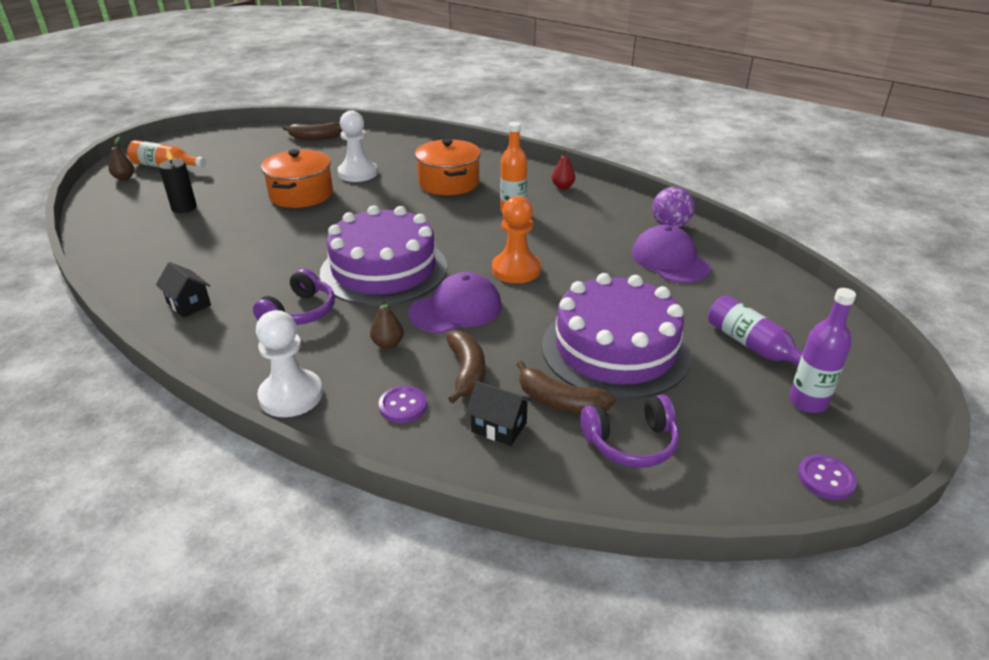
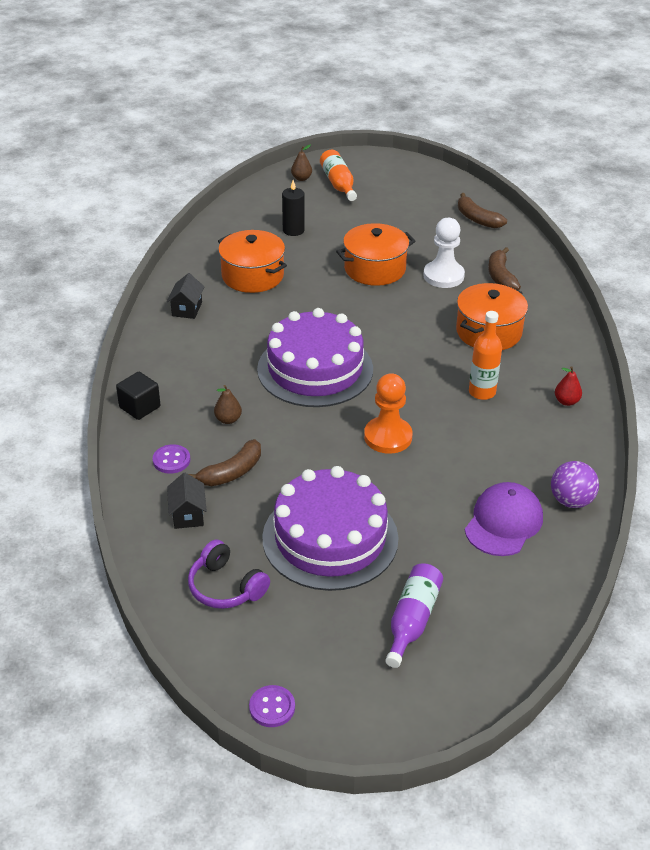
camera: 55 degrees right, 5 degrees up
(207, 250) = (252, 276): none -> orange pot
(291, 395) = (140, 407): white pawn -> black cube
(300, 312) = (224, 360): purple headphones -> none
(456, 309) = (300, 431): purple cap -> none
(560, 401) = (240, 533): brown banana -> brown banana (501, 277)
(807, 402) = (361, 675): purple bottle -> none

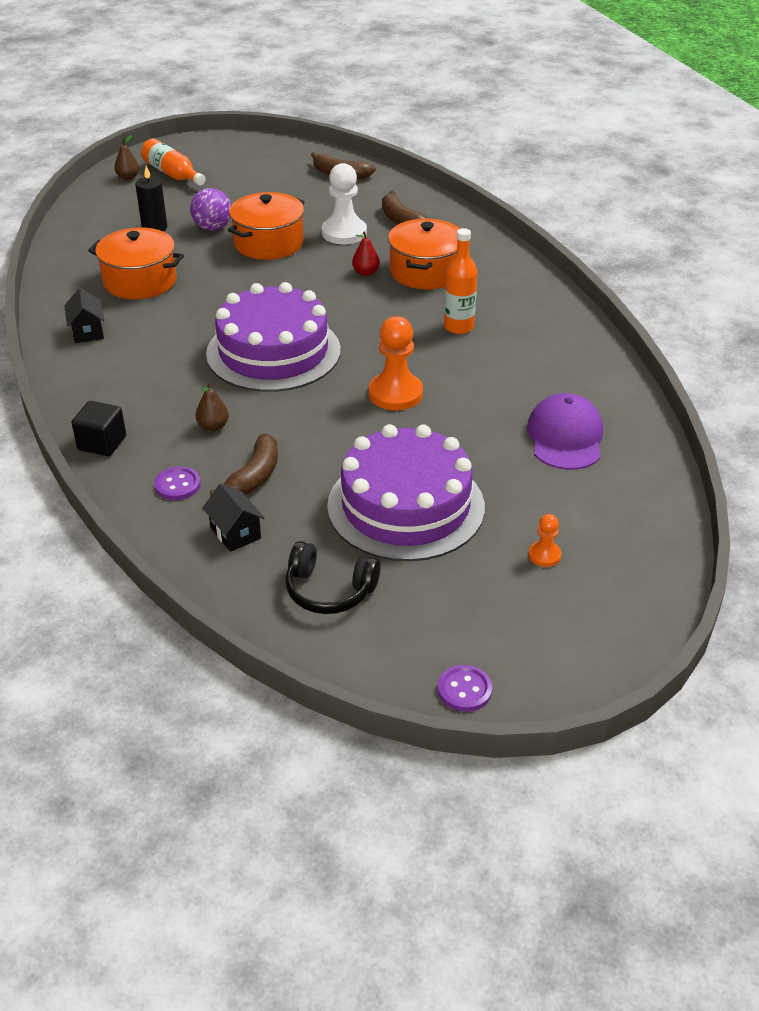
camera: 25 degrees left, 0 degrees up
(225, 587) = (329, 590): purple headphones -> black headphones
(412, 620) = (544, 555): purple bottle -> orange pawn
(566, 401) = (544, 313): red pear -> red pear (366, 272)
(571, 501) = (613, 398): purple ball -> purple ball (212, 228)

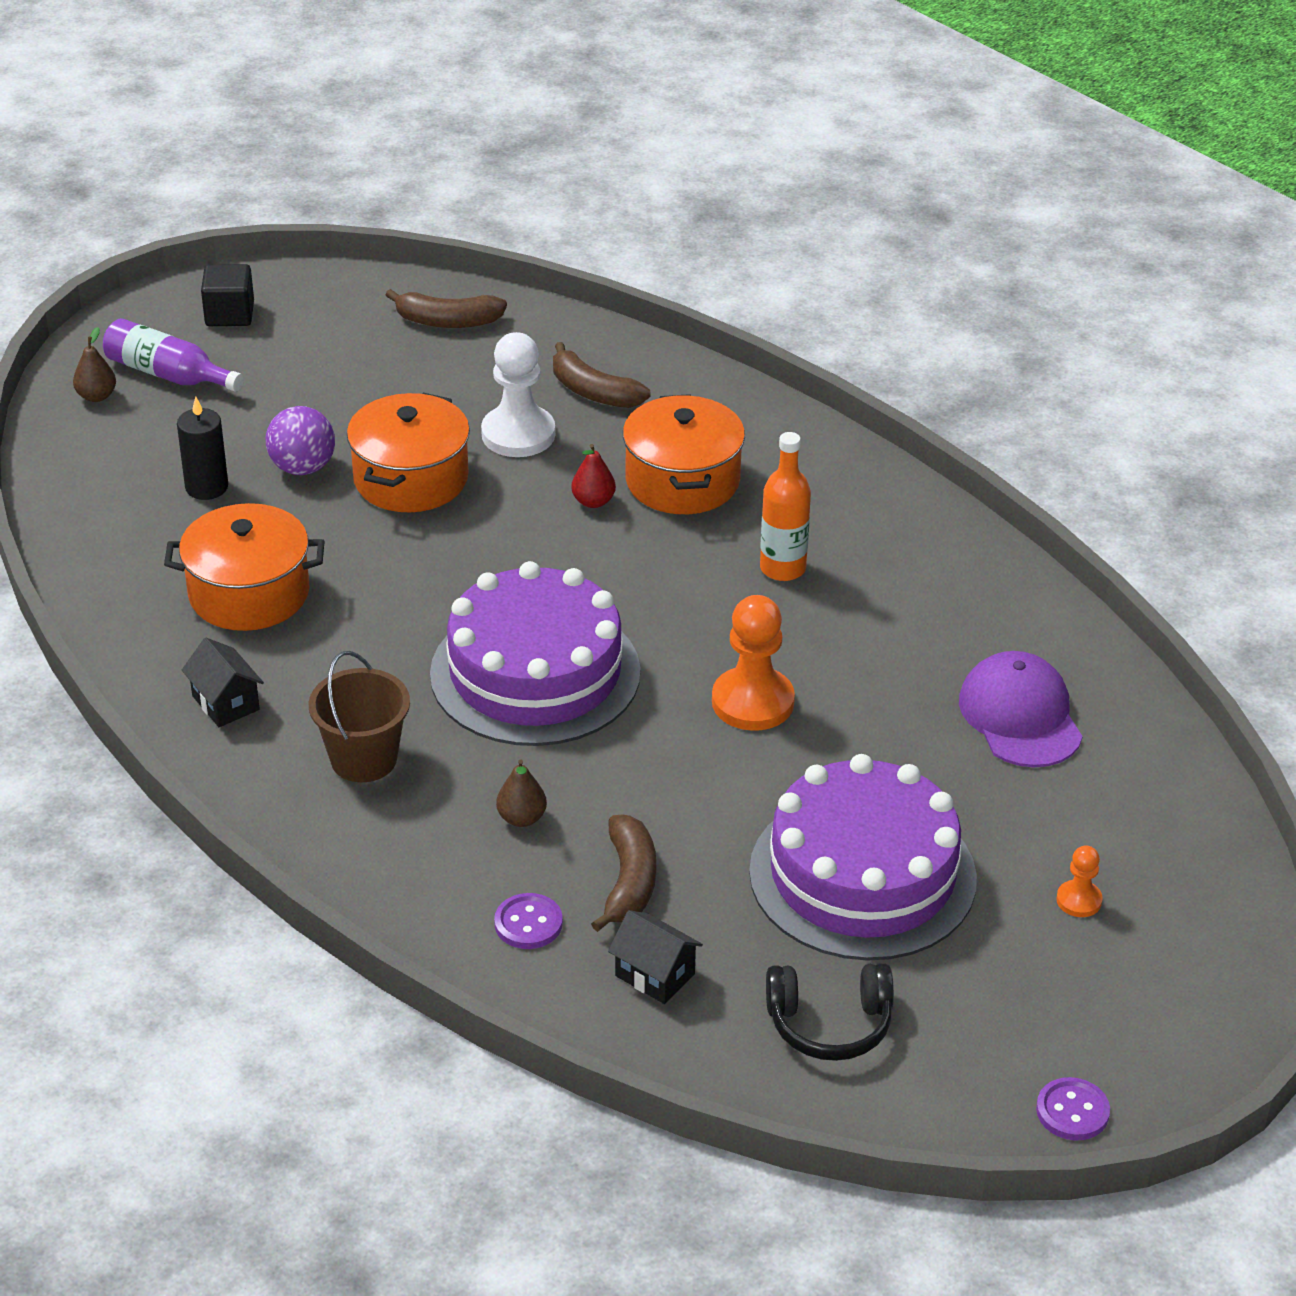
camera: 20 degrees left, 0 degrees up
(102, 443) = (374, 885): black cube -> black cube (229, 314)
(143, 376) = (363, 759): none -> brown bucket
(172, 174) = (168, 374): orange bottle -> purple bottle

